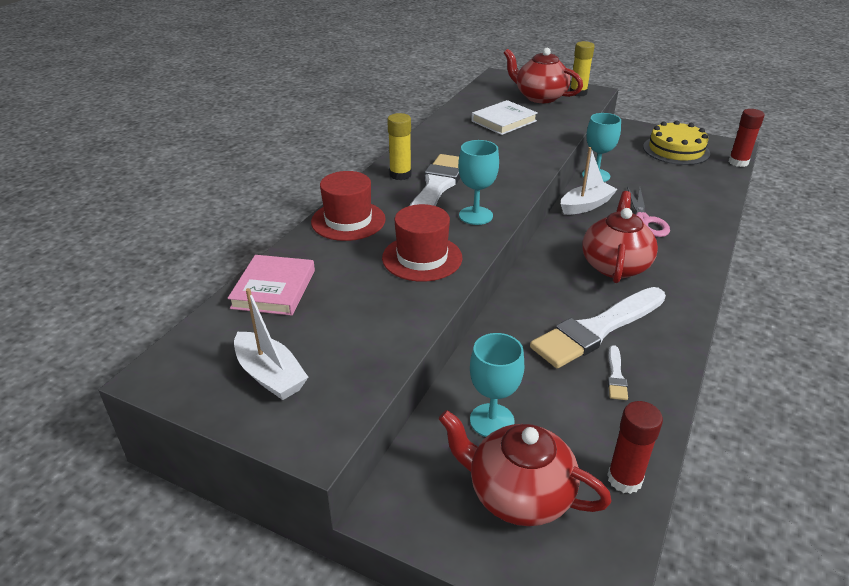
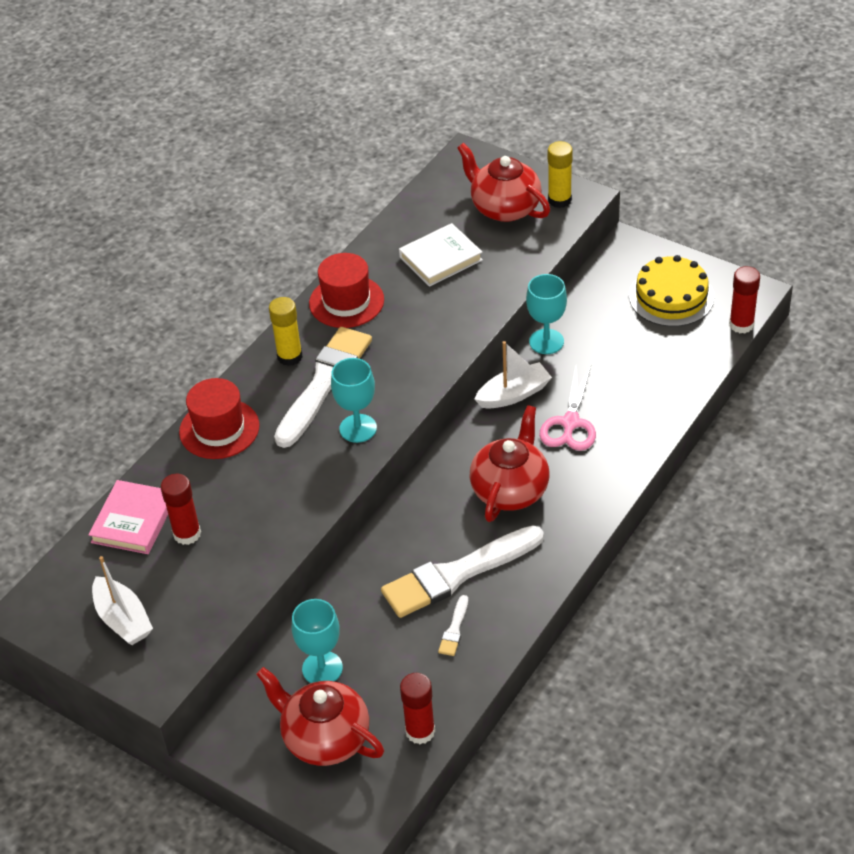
camera: 10 degrees right, 10 degrees up
(331, 297) = (187, 534): none -> red glue stick
(422, 258) = (286, 487): red hat -> red hat (346, 302)

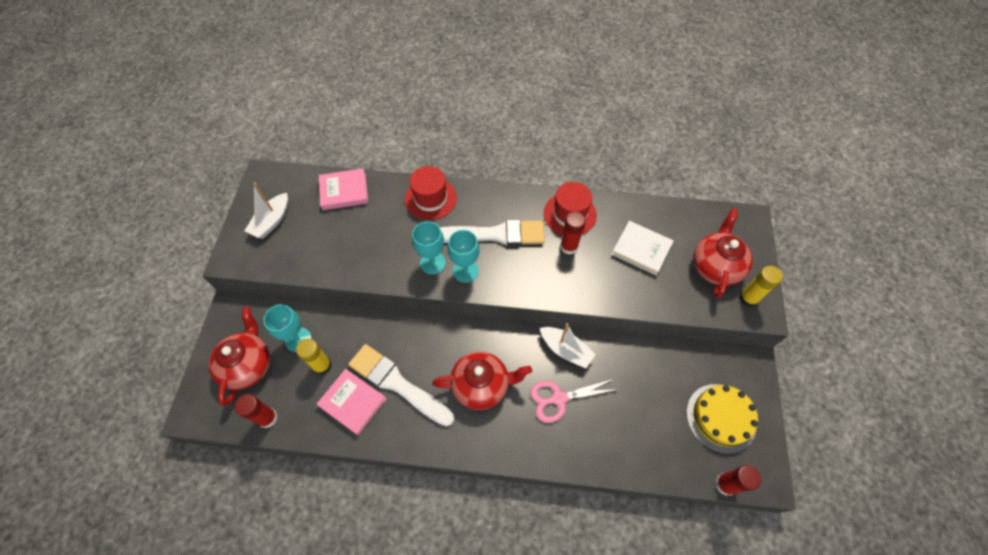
camera: 60 degrees right, 15 degrees up
(187, 534) = (344, 221): red glue stick -> red glue stick (569, 246)
(290, 356) = (506, 206): yellow glue stick -> yellow glue stick (322, 365)
(454, 629) = (353, 402): white brush -> pink book
(546, 341) = (625, 349): turquoise goblet -> turquoise goblet (432, 263)

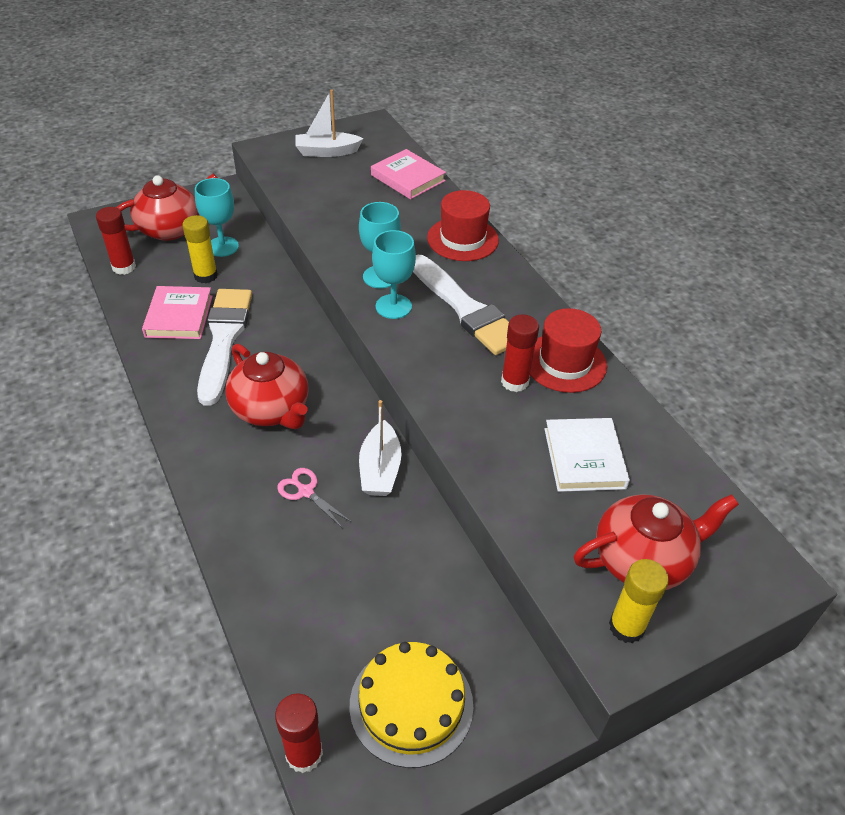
camera: 55 degrees right, 15 degrees down
(559, 398) = (306, 492): pink scissors -> pink scissors, size x0.65

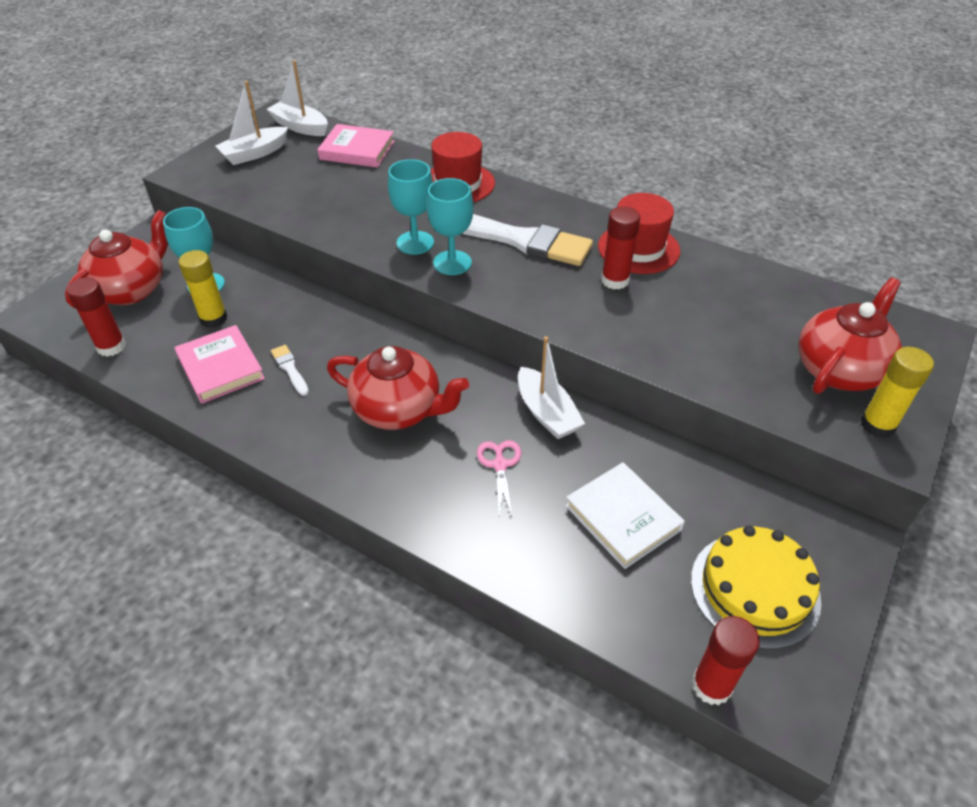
camera: 30 degrees left, 0 degrees up
(224, 339) = (290, 369): white brush -> white brush, size x0.41
(306, 492) = (500, 465): pink scissors -> pink scissors turned 75 degrees clockwise
(381, 141) = (300, 127): none -> white boat
(584, 458) = (725, 315): white book -> white book (622, 518)

